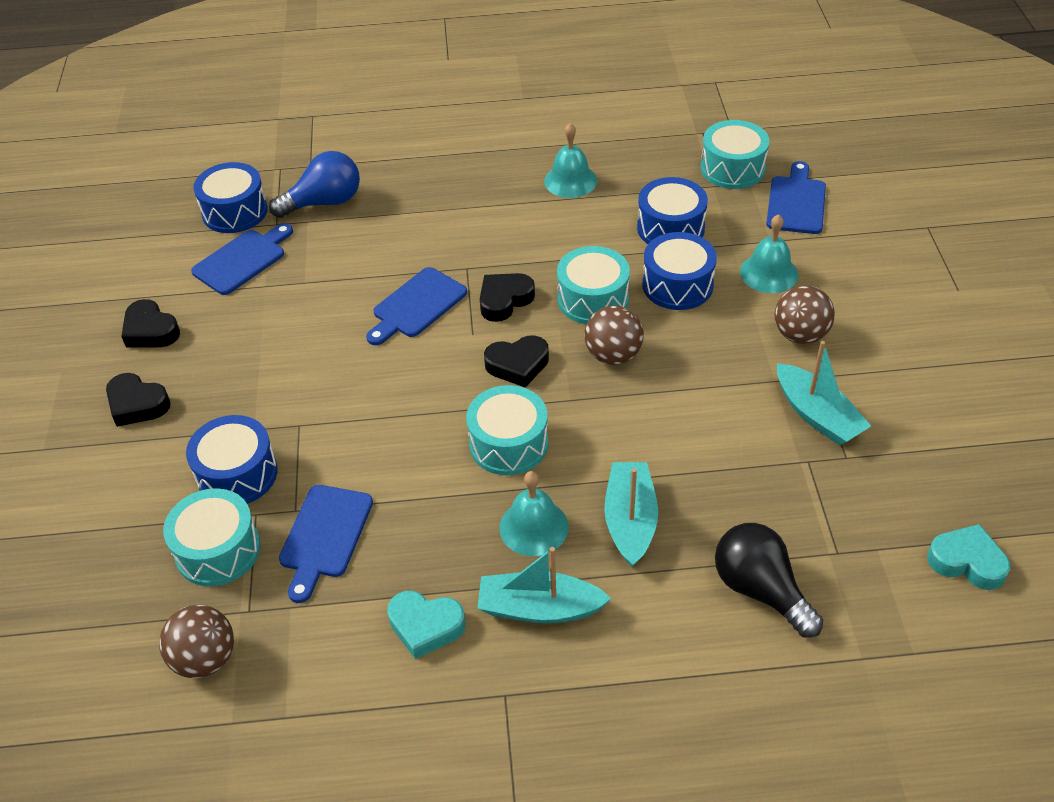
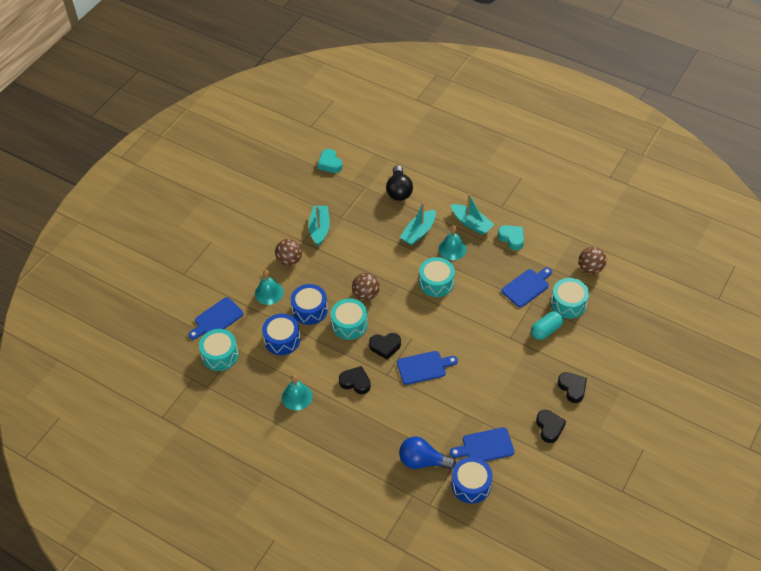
camera: 145 degrees left, 5 degrees up
(237, 474) = (546, 330): blue drum -> turquoise capsule
(518, 365) = (406, 313): black heart -> black heart (355, 382)

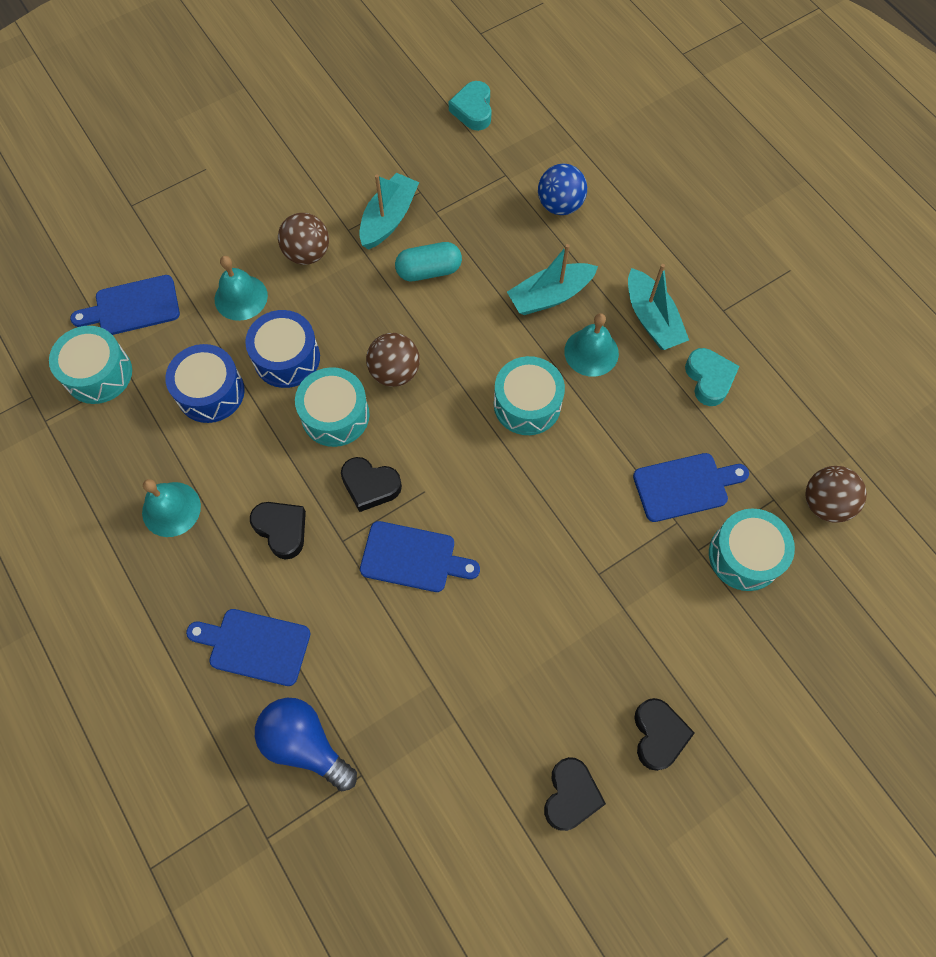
camera: 25 degrees right, 15 degrees up
(399, 191) = (560, 205): black light bulb -> blue ball
(471, 485) = (362, 838): blue drum -> none
(485, 446) = (431, 772): blue cutting board -> blue cutting board (254, 646)
(546, 330) = (673, 590): turquoise capsule -> turquoise capsule (429, 271)

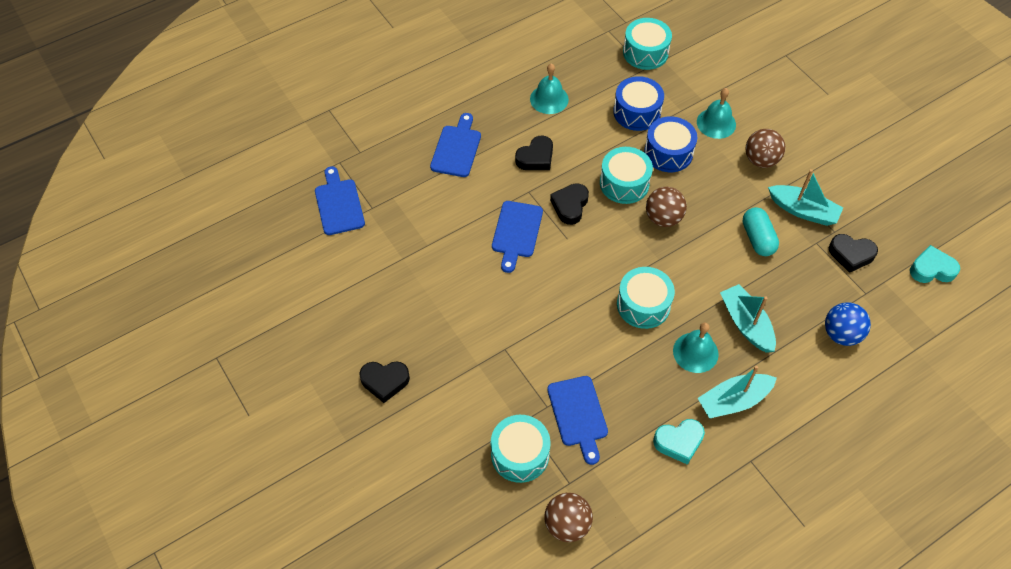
camera: 90 degrees right, 10 degrees down
(133, 307) = (700, 64): blue cutting board -> blue cutting board (339, 204)
(305, 744) = (393, 178): blue light bulb -> none
(571, 795) = (349, 324): black heart -> black heart (851, 255)

